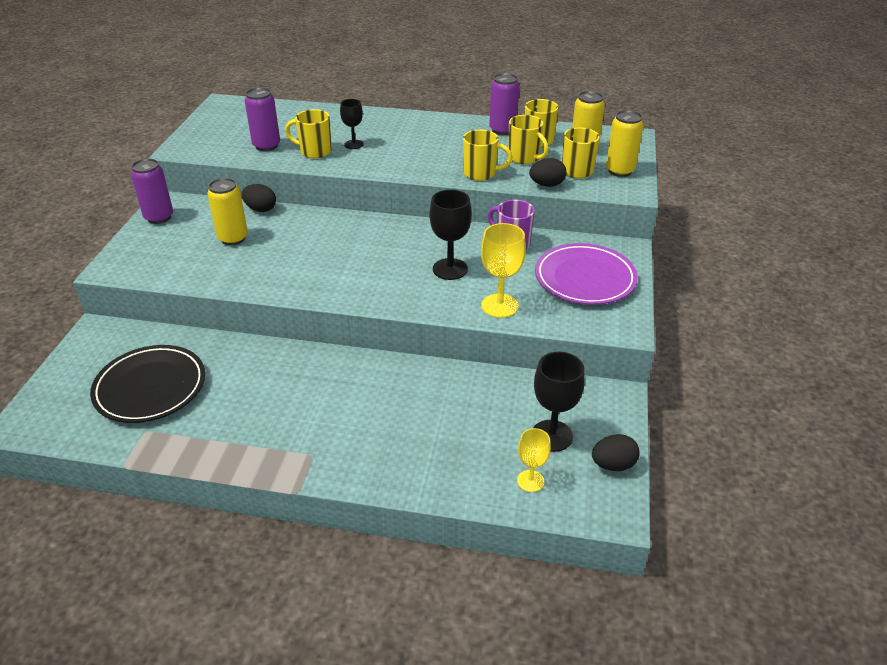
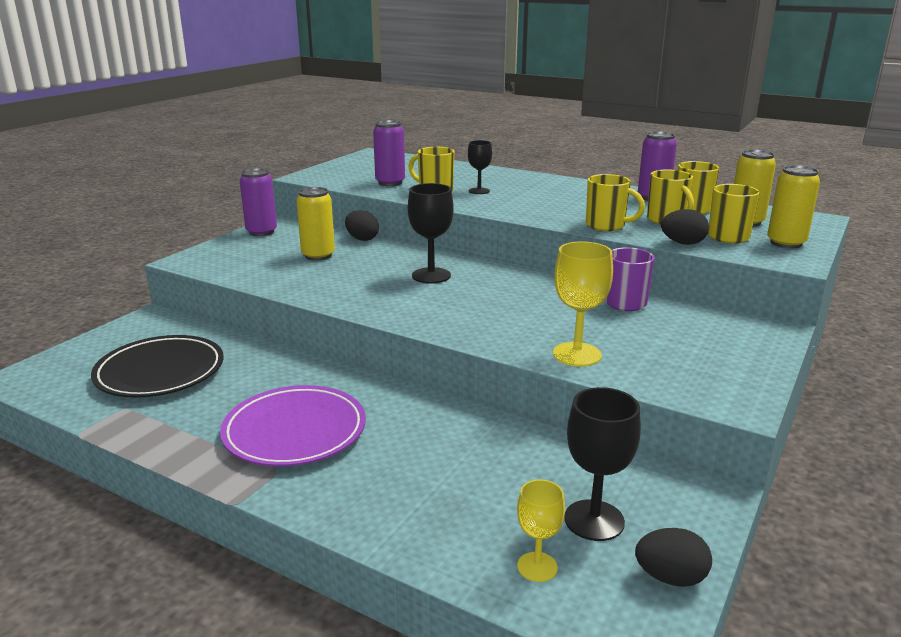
camera: 20 degrees right, 15 degrees down
(450, 269) = (534, 313): black goblet -> black goblet (431, 276)
(585, 278) = (704, 347): purple plate -> purple plate (295, 431)

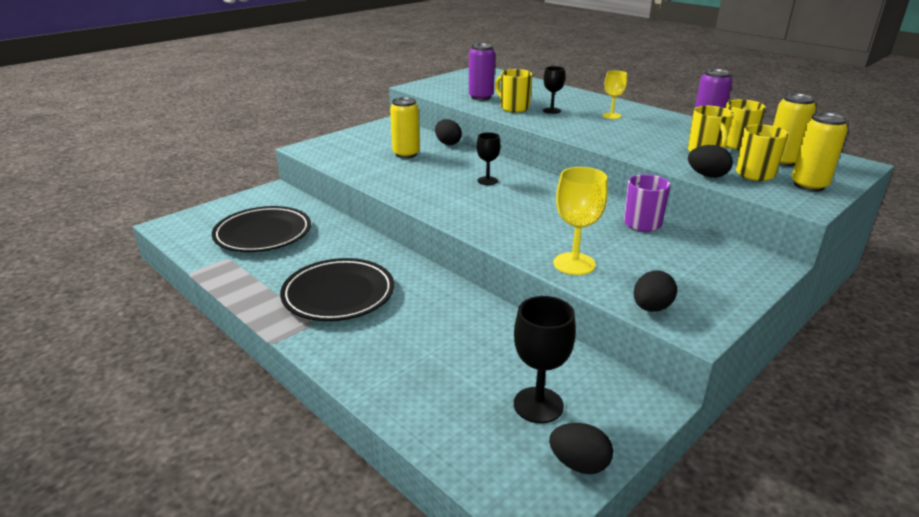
camera: 15 degrees right, 5 degrees up
(261, 232) = (372, 130): purple can -> none
(295, 431) = (338, 294): purple plate -> black plate
(431, 276) = (487, 181): black goblet -> black goblet, size x0.63
(537, 567) = (473, 433): yellow goblet -> yellow goblet (611, 116)
(606, 226) = (646, 152): yellow mug -> none
(683, 390) = (651, 308): none -> black egg

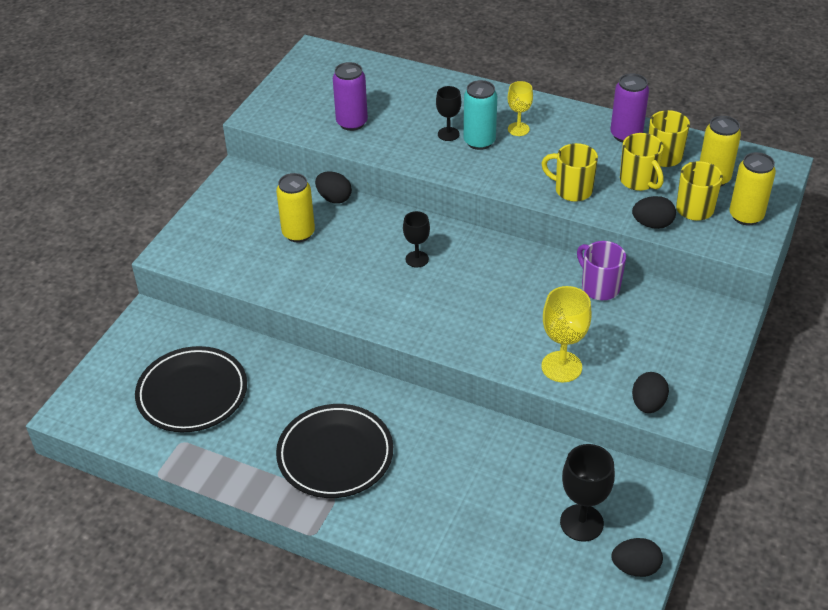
camera: 20 degrees left, 15 degrees up
(513, 108) = (402, 138): yellow mug -> yellow mug (572, 190)
(574, 117) = (479, 141): none -> turquoise can

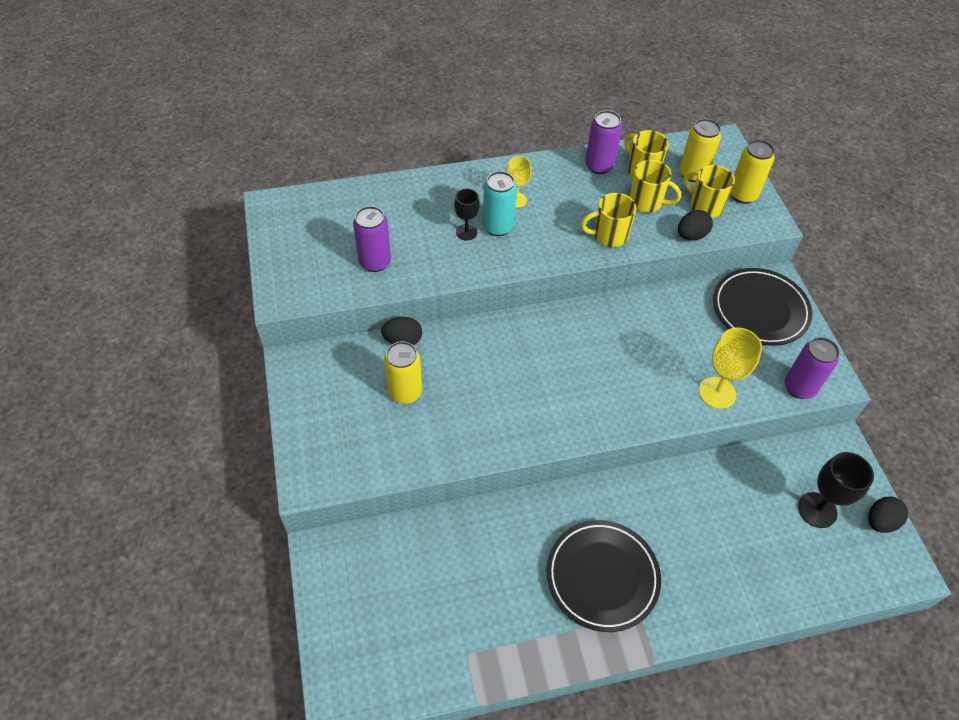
camera: 40 degrees left, 10 degrees up
(192, 393) = (433, 601): black plate -> black plate (760, 310)
(417, 259) = (525, 360): black goblet -> none
(599, 287) = (677, 307): purple mug -> none
(648, 404) = (799, 387): black egg -> purple can

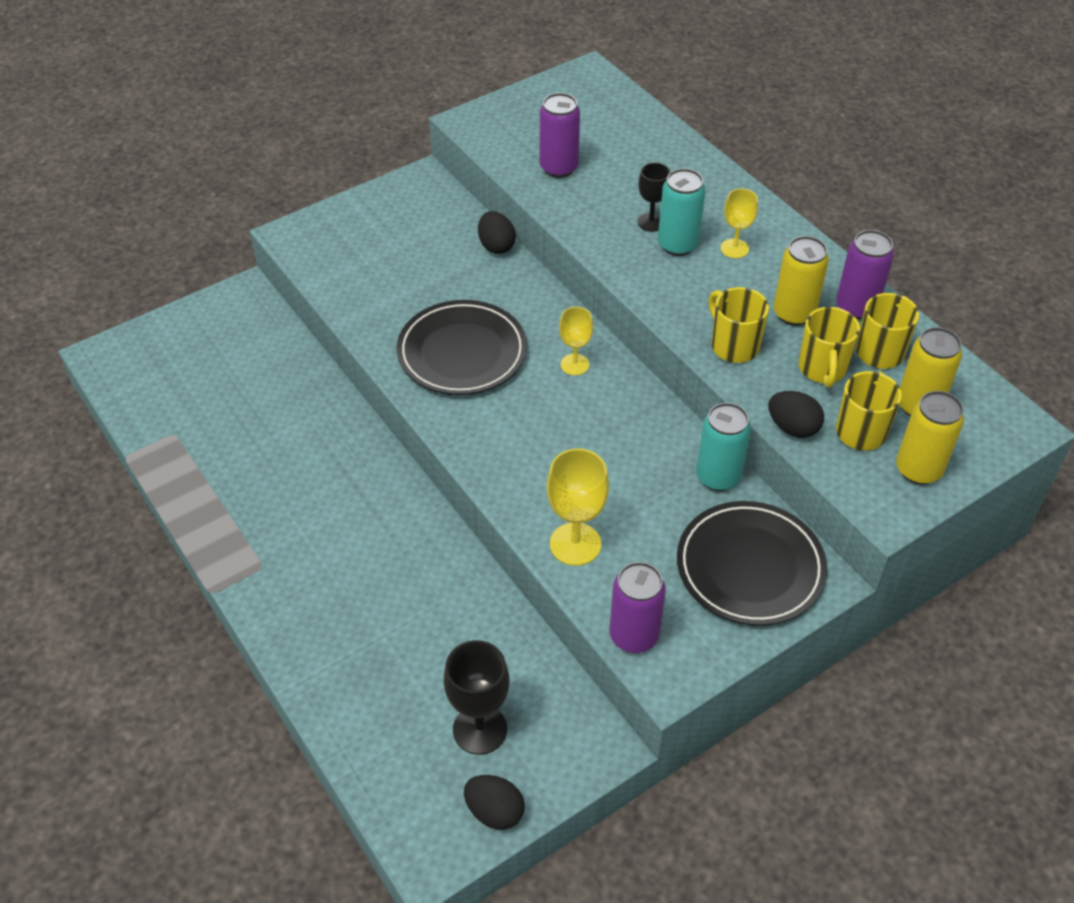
camera: 70 degrees right, 5 degrees down
(405, 392) = (429, 268): yellow can -> yellow can (794, 313)
(552, 336) = (574, 364): none -> yellow goblet
(602, 577) = (298, 521): black plate -> black plate (462, 352)
(683, 297) = (718, 477): none -> turquoise can

